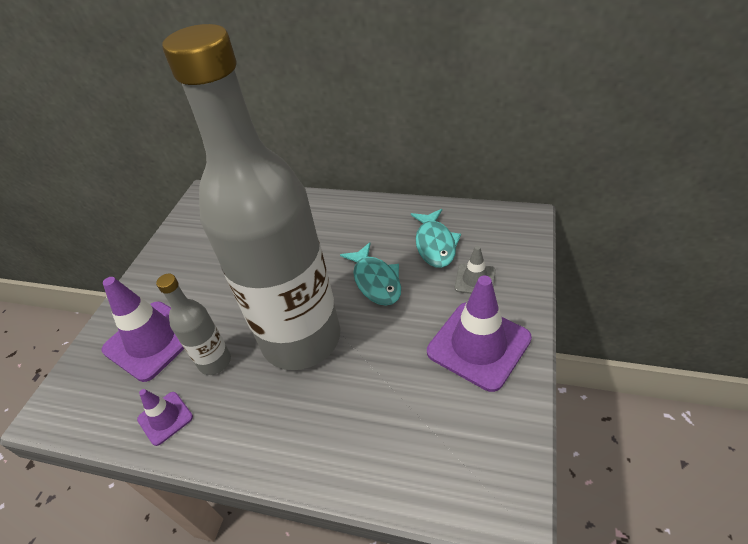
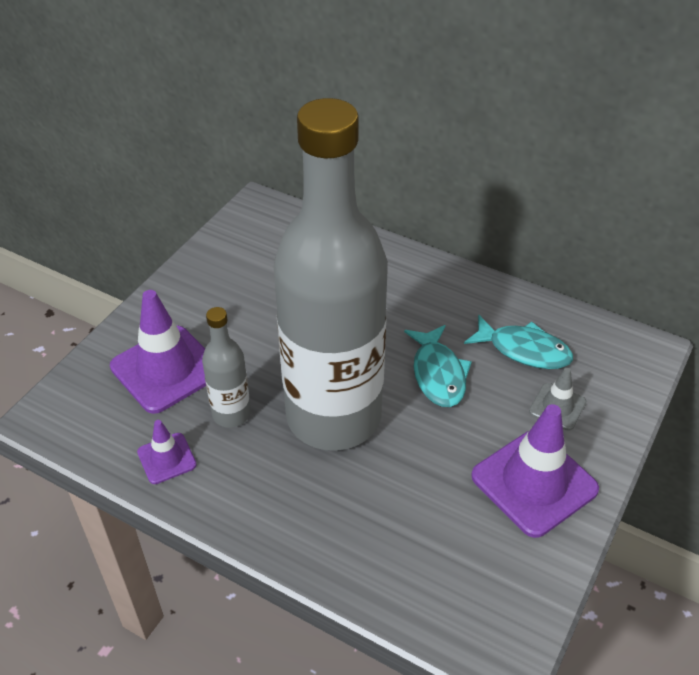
camera: 10 degrees right, 0 degrees up
(435, 244) = (524, 350): turquoise fish -> turquoise fish turned 75 degrees counterclockwise

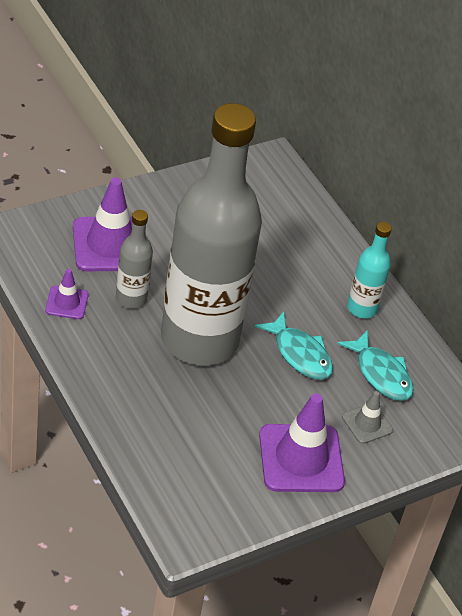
camera: 25 degrees right, 0 degrees up
(438, 374) = (300, 354): turquoise fish -> turquoise fish turned 60 degrees counterclockwise
(452, 298) = (362, 308): none -> turquoise bottle

